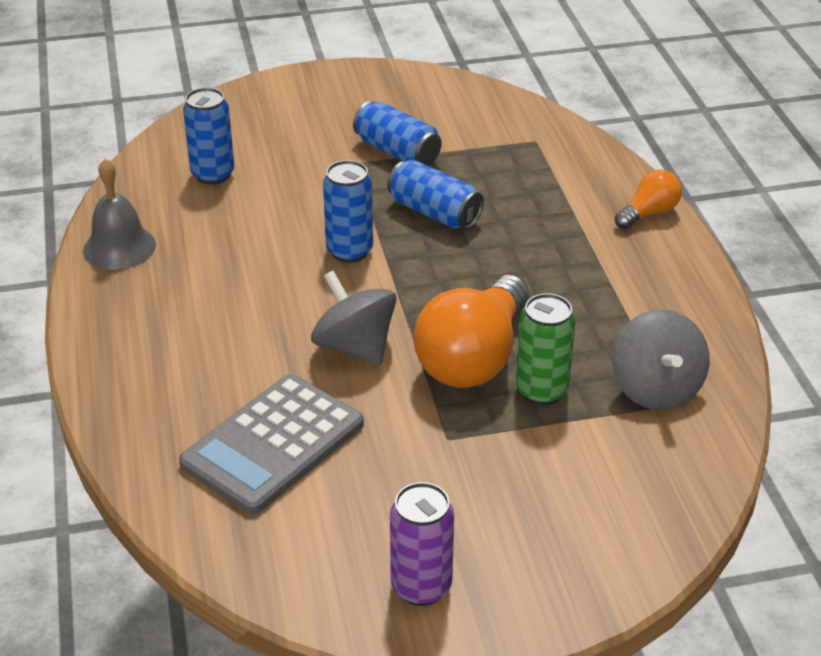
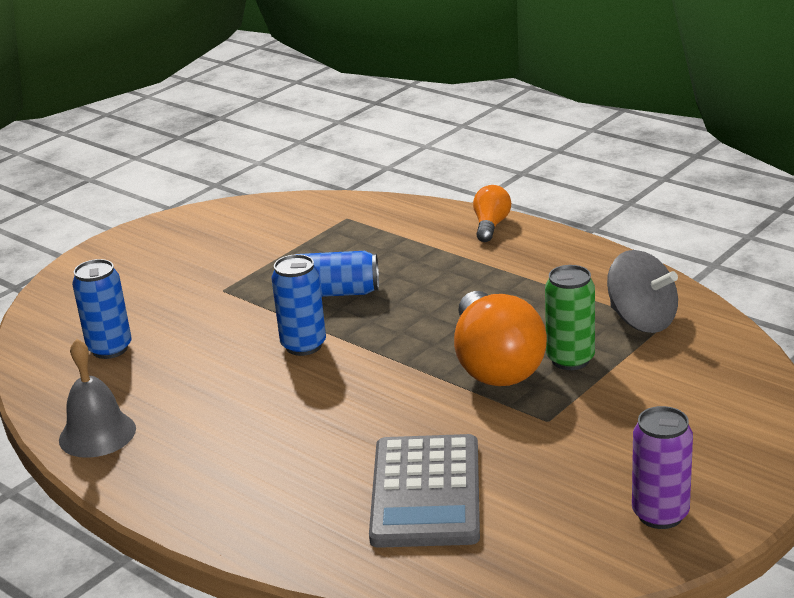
camera: 35 degrees left, 10 degrees down
(355, 347) = (398, 401): grey spinning top -> none
(397, 152) = (248, 268): blue can -> none

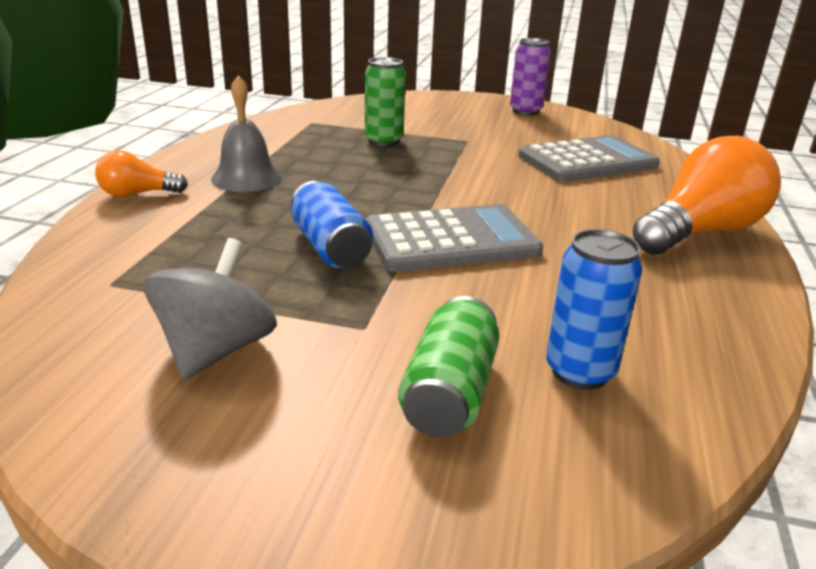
camera: 120 degrees left, 0 degrees up
(97, 434) = (725, 312): grey bell -> grey bell (246, 178)
(139, 304) = (449, 392): none -> green can
(303, 345) = (451, 240): blue can -> grey calculator
(495, 364) = (411, 161): orange light bulb -> orange light bulb (700, 232)
(642, 321) = (311, 127): grey spinning top -> grey spinning top (216, 350)

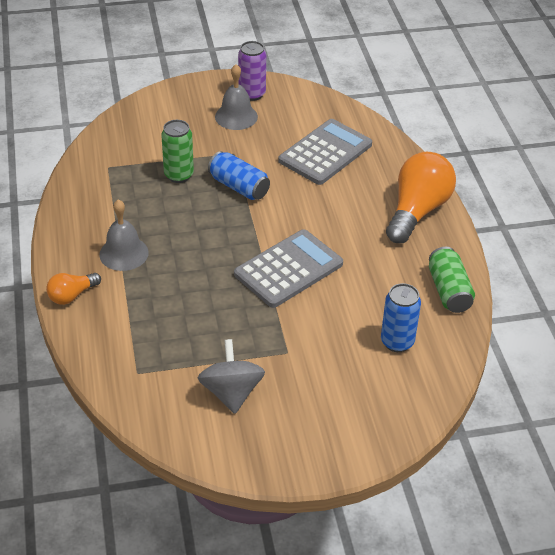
camera: 25 degrees left, 15 degrees up
(330, 247) = (228, 300): blue can -> blue can (239, 187)
(449, 392) = (349, 375): green can -> green can (448, 291)
(493, 120) = (236, 116): none -> grey bell

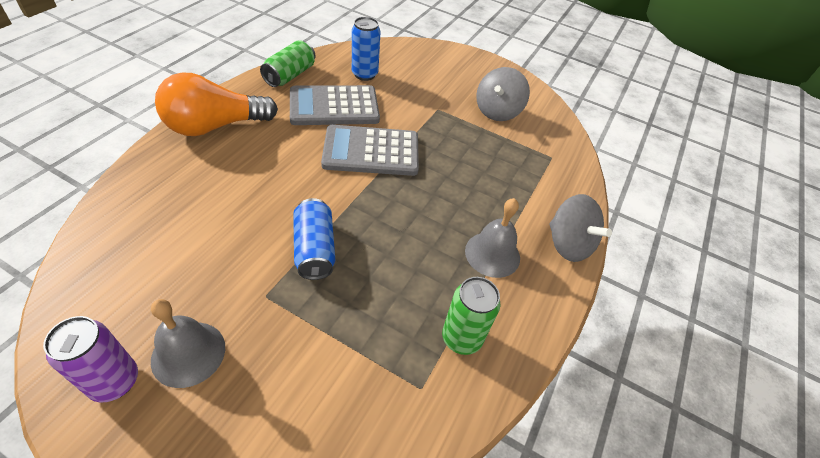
camera: 145 degrees left, 5 degrees up
(72, 295) = (568, 244): orange light bulb -> grey spinning top
(179, 175) = (355, 309): green can -> green can (461, 338)
(325, 153) = (185, 226): grey calculator -> grey calculator (334, 106)

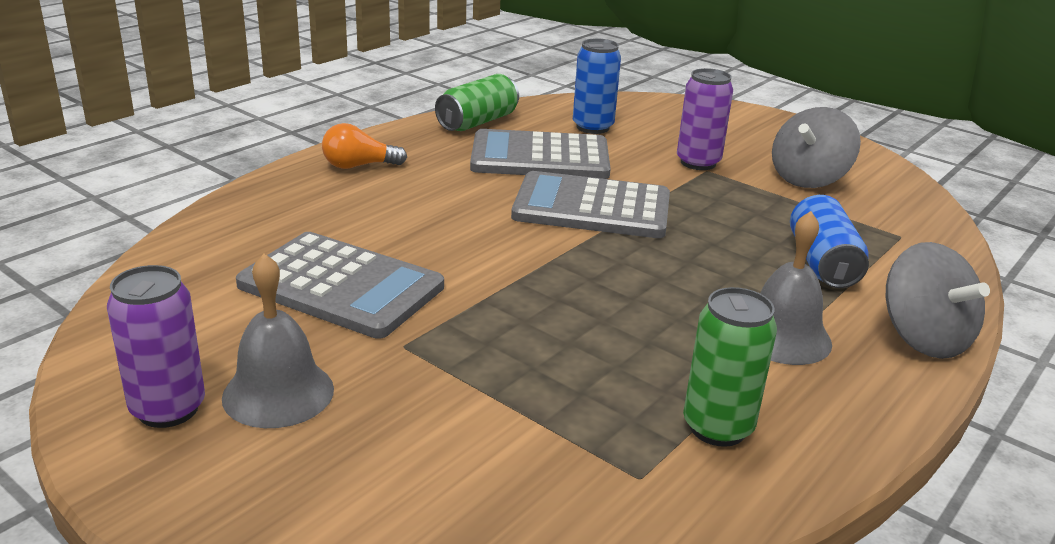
camera: 15 degrees right, 20 degrees down
(215, 126) = (358, 166): orange light bulb -> orange light bulb, size x0.50
(217, 246) = (341, 286): none -> grey calculator
(315, 249) = (487, 303): blue can -> blue can (822, 263)
(432, 102) = (698, 163): none -> purple can

